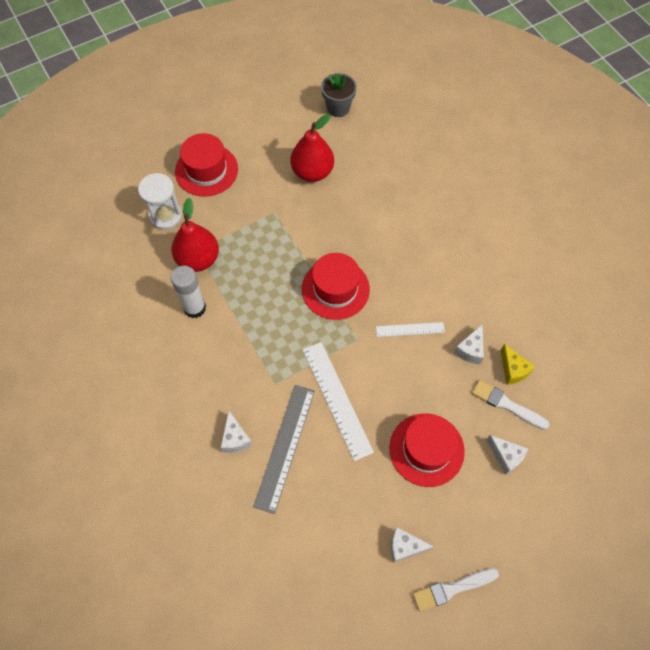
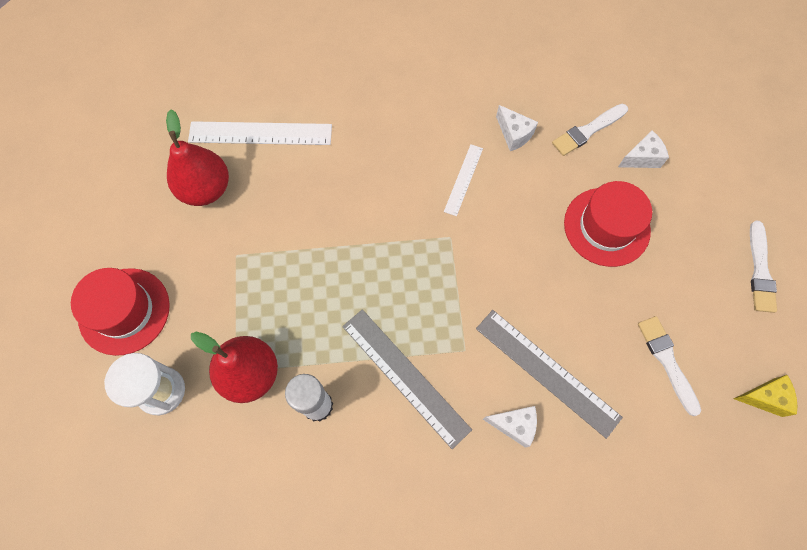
camera: 65 degrees left, 5 degrees up
(238, 353) = (405, 377): none -> grey ruler
(334, 534) = (667, 361): none -> white brush
(335, 289) = (376, 232): red hat -> none
(337, 399) = (513, 290): white ruler -> white ruler (260, 133)
(338, 108) = (134, 122): grey flower pot -> none
(405, 547) = (703, 295): white cheese -> none
(513, 370) = (553, 107): yellow cheese -> yellow cheese (764, 398)

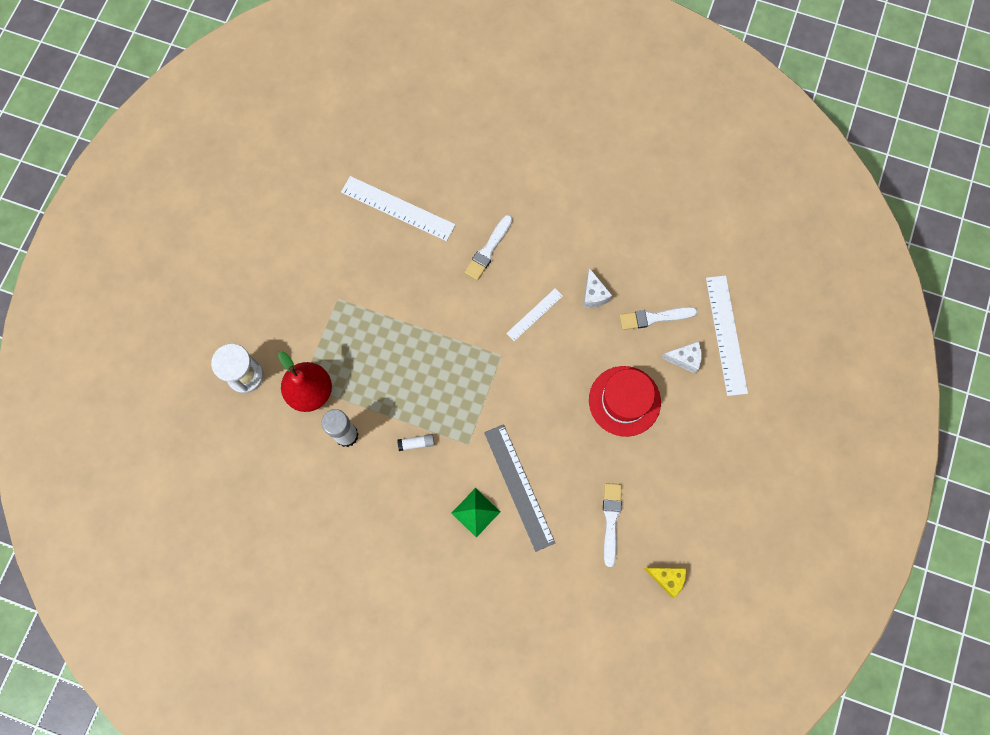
camera: 25 degrees right, 5 degrees up
(124, 311) = (243, 306): red hat -> none
(206, 189) = (338, 237): red pear -> none
(405, 377) = (416, 443): grey ruler -> white glue stick
(514, 425) = (475, 512): white cheese -> green pyramid
(667, 117) = (726, 335): none -> white ruler
(760, 271) = (723, 488): white brush -> white brush (488, 250)

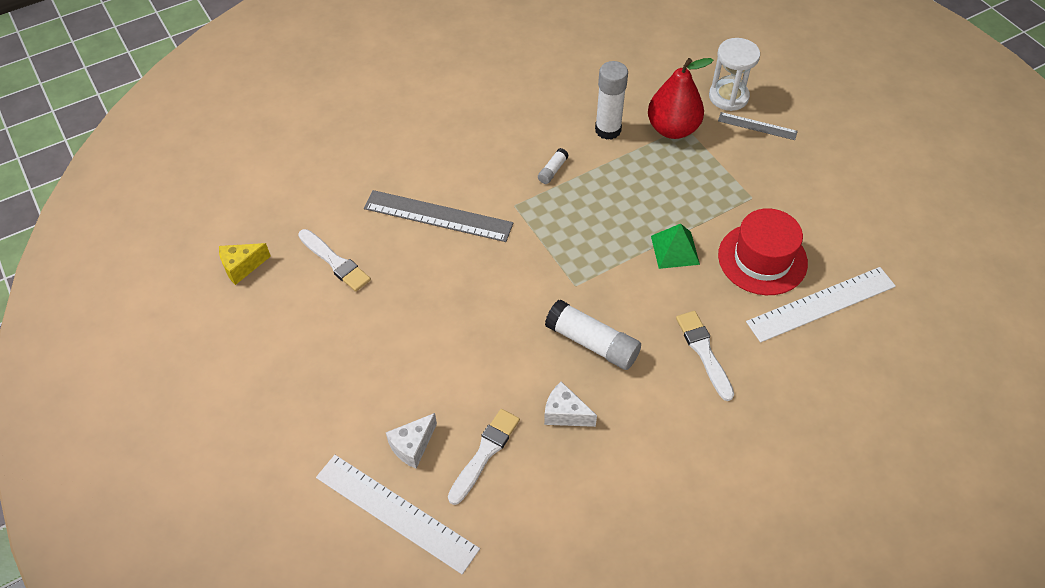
camera: 130 degrees right, 20 degrees down
(263, 337) = (757, 126): none -> grey ruler
(475, 512) = (450, 173): green pyramid -> green pyramid (675, 250)
(534, 314) = (592, 343): white ruler -> white glue stick
(624, 401) = (427, 355): red hat -> red hat (762, 259)

